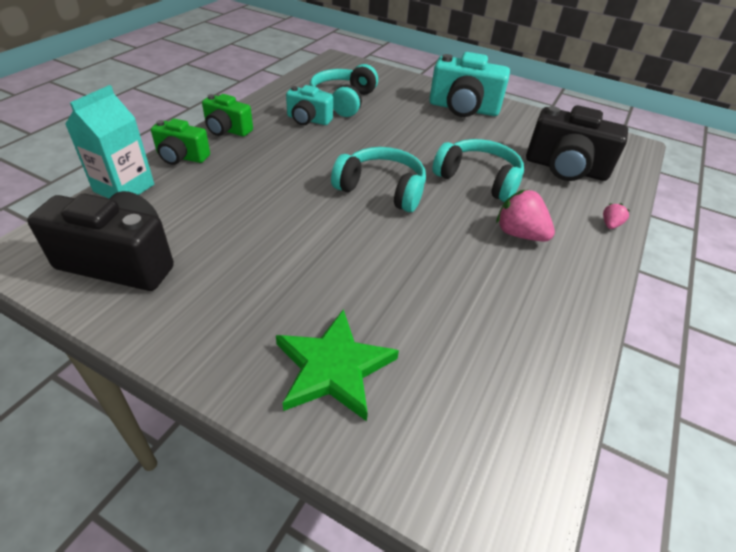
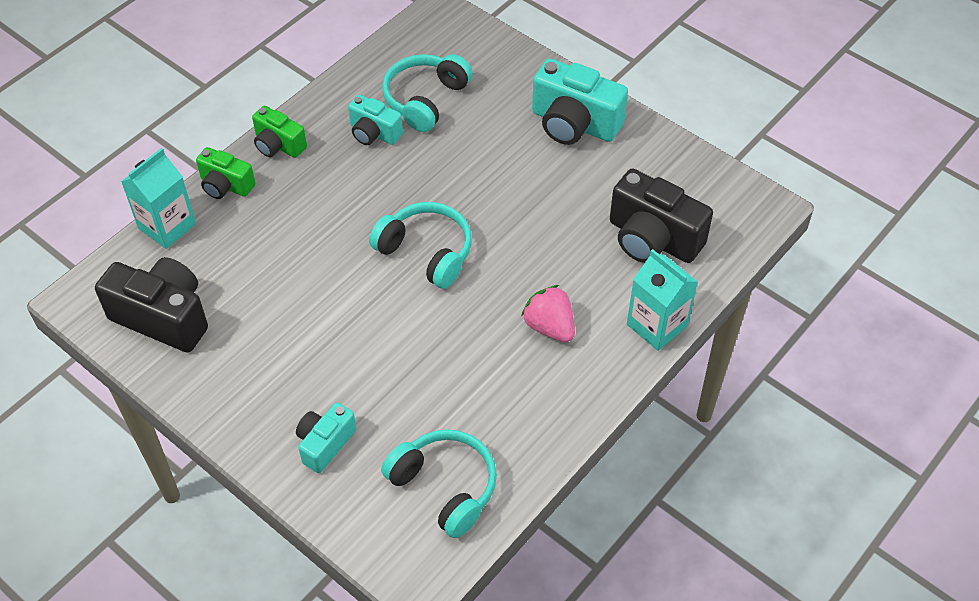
camera: 15 degrees right, 10 degrees up
(333, 368) = (325, 443): green star -> turquoise camera
(478, 179) = (540, 247): turquoise headphones -> turquoise headphones (445, 487)
(610, 225) = (657, 325): pink strawberry -> turquoise carton

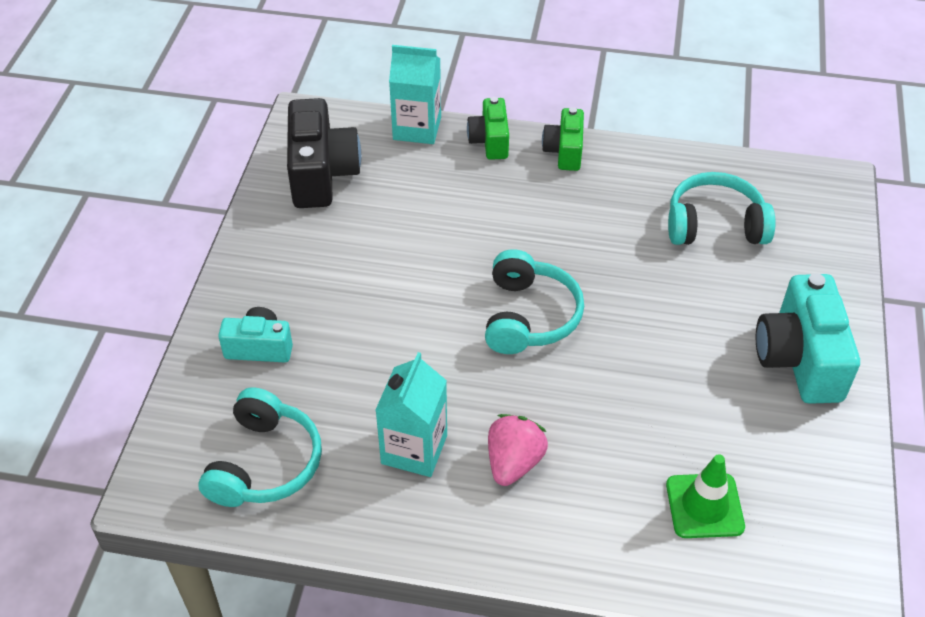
camera: 60 degrees right, 5 degrees down
(374, 133) = (638, 208): turquoise camera -> none
(652, 239) = (704, 506): black camera -> green traffic cone
(657, 325) = (588, 564): turquoise carton -> turquoise carton (414, 449)

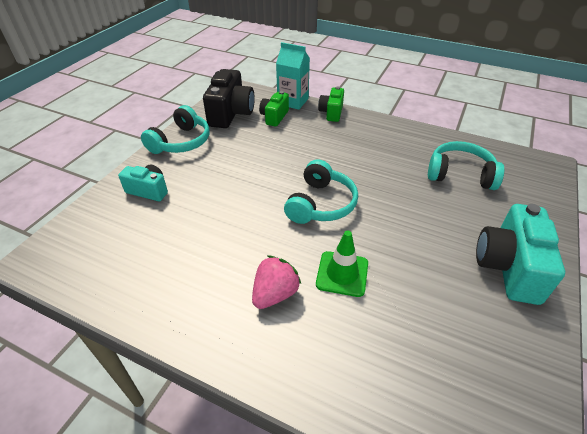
camera: 15 degrees right, 5 degrees down
(265, 463) = (112, 257): turquoise headphones -> turquoise headphones (181, 142)
(414, 449) = (211, 270): turquoise carton -> none
(564, 151) = (373, 123): green camera -> green camera (274, 117)
(704, 506) = (411, 361): green traffic cone -> green traffic cone (342, 274)

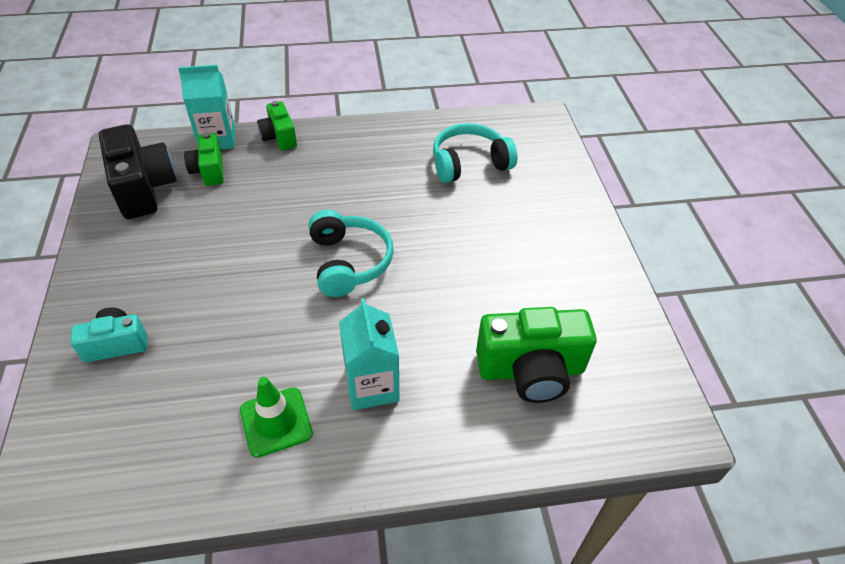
camera: 35 degrees left, 5 degrees up
(181, 142) = (104, 258): turquoise headphones -> none
(275, 294) = (372, 385): pink strawberry -> turquoise carton
(342, 274) = (424, 329): green traffic cone -> green traffic cone (276, 422)
(409, 351) = (531, 370): none -> green camera
(508, 267) = (565, 246): turquoise camera -> none

